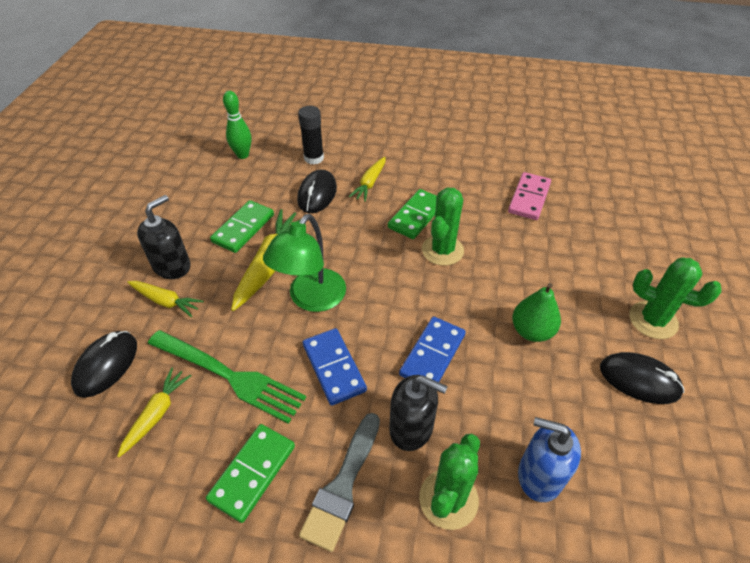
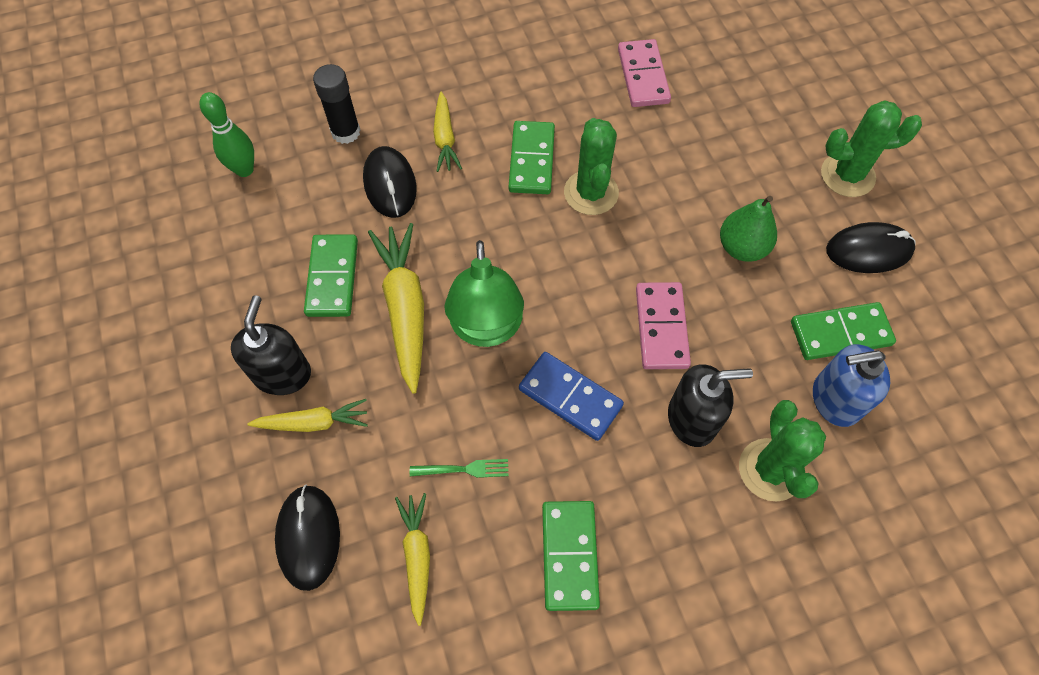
camera: 30 degrees left, 15 degrees up
(229, 376) = (463, 469): green fork -> green fork, size x0.43
(343, 485) = (666, 515): grey brush -> none
(432, 354) = (661, 327): blue domino -> pink domino
(576, 428) = (840, 333): none -> green domino

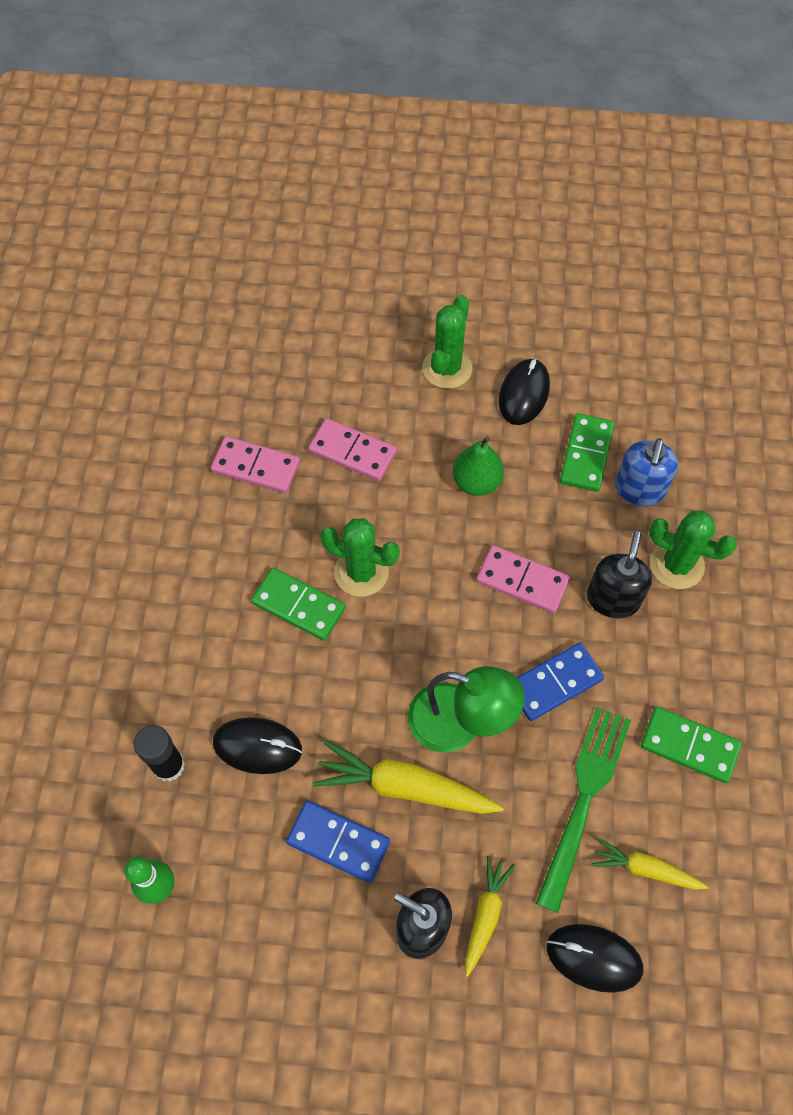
camera: 65 degrees left, 0 degrees up
(332, 277) = (338, 842): green domino -> blue domino
(445, 138) = (230, 672): yellow carrot -> none
(463, 469) = (584, 799): green fork -> green fork, size x2.30
(705, 138) = (352, 452): none -> pink domino

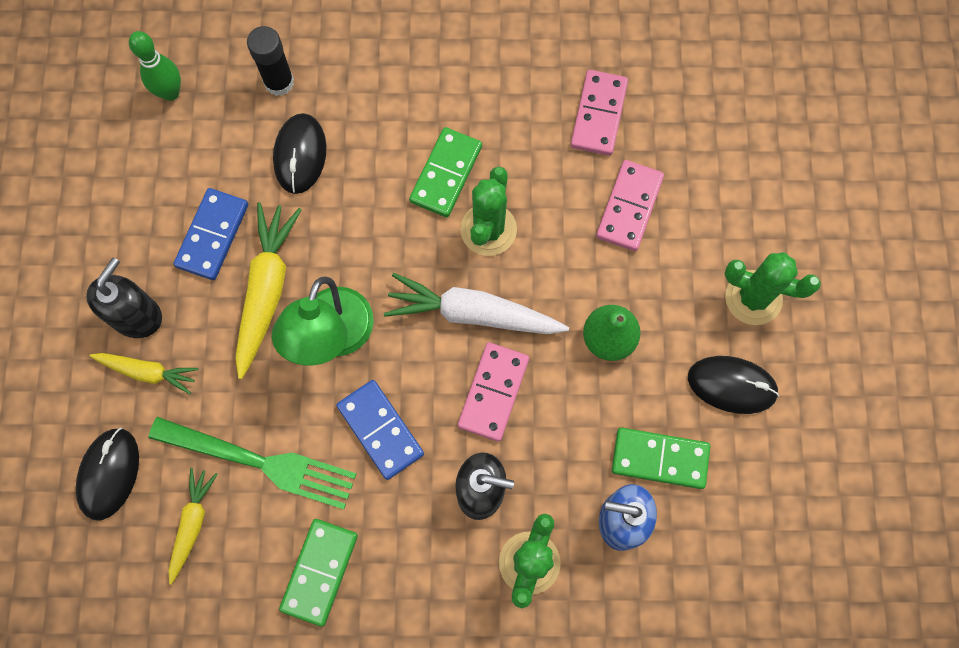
camera: 85 degrees right, 10 degrees up
(444, 592) = (473, 313): none -> white carrot

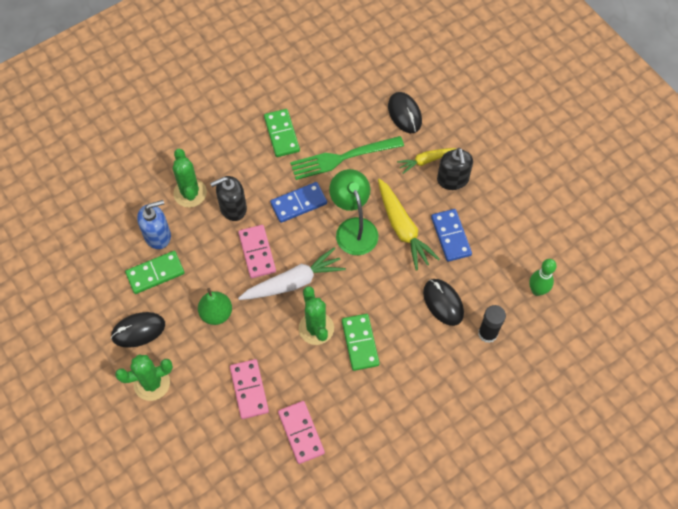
camera: 145 degrees right, 10 degrees down
(192, 524) = (352, 118): yellow carrot -> none
(380, 430) = (298, 203): blue domino -> blue domino turned 45 degrees counterclockwise

